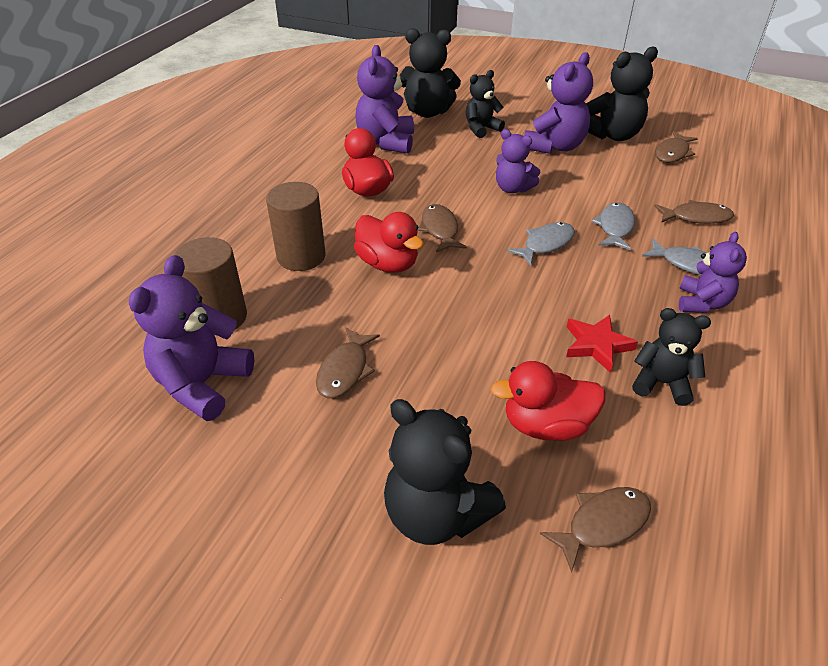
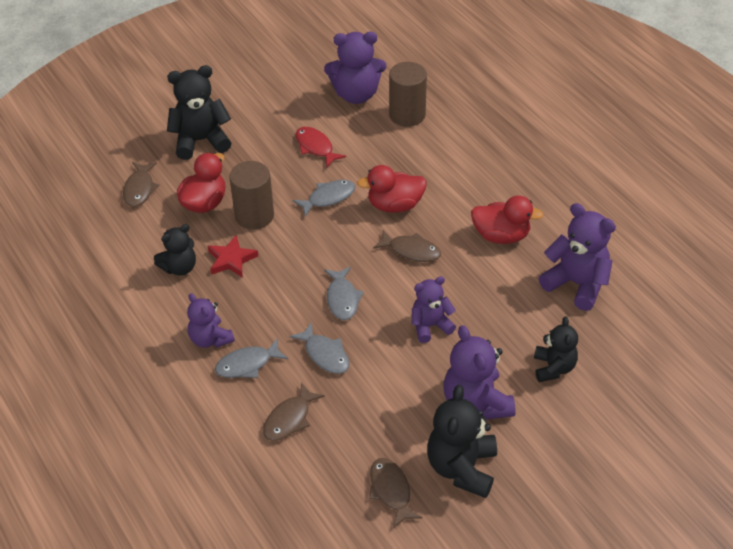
camera: 125 degrees right, 5 degrees up
(202, 384) = (356, 94): purple teddy bear -> purple teddy bear turned 120 degrees clockwise
(301, 256) = (440, 168): brown cylinder -> brown cylinder (254, 216)
(345, 370) = (315, 147): brown fish -> red fish
(424, 316) = (328, 198): none -> grey fish
(427, 112) = (621, 345): black teddy bear -> none

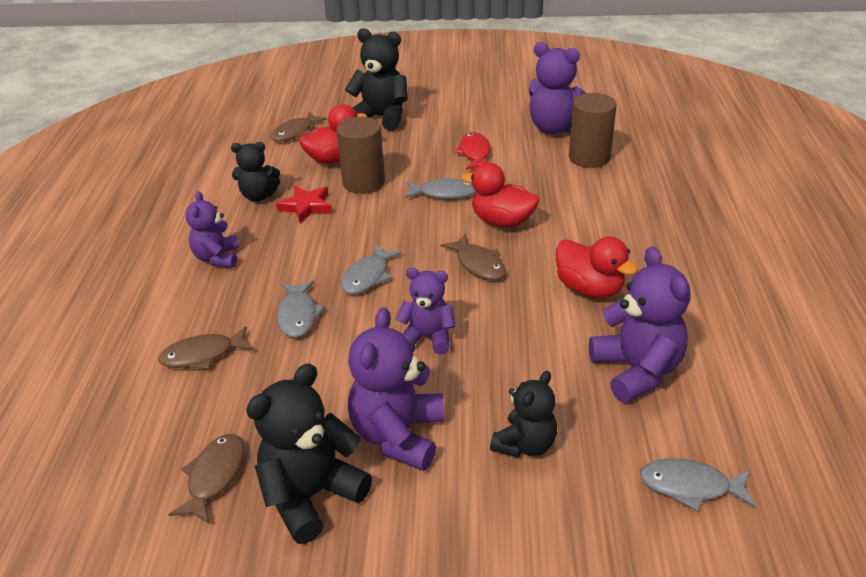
camera: 35 degrees right, 10 degrees down
(247, 364) = (222, 292): grey fish -> grey fish (690, 486)

